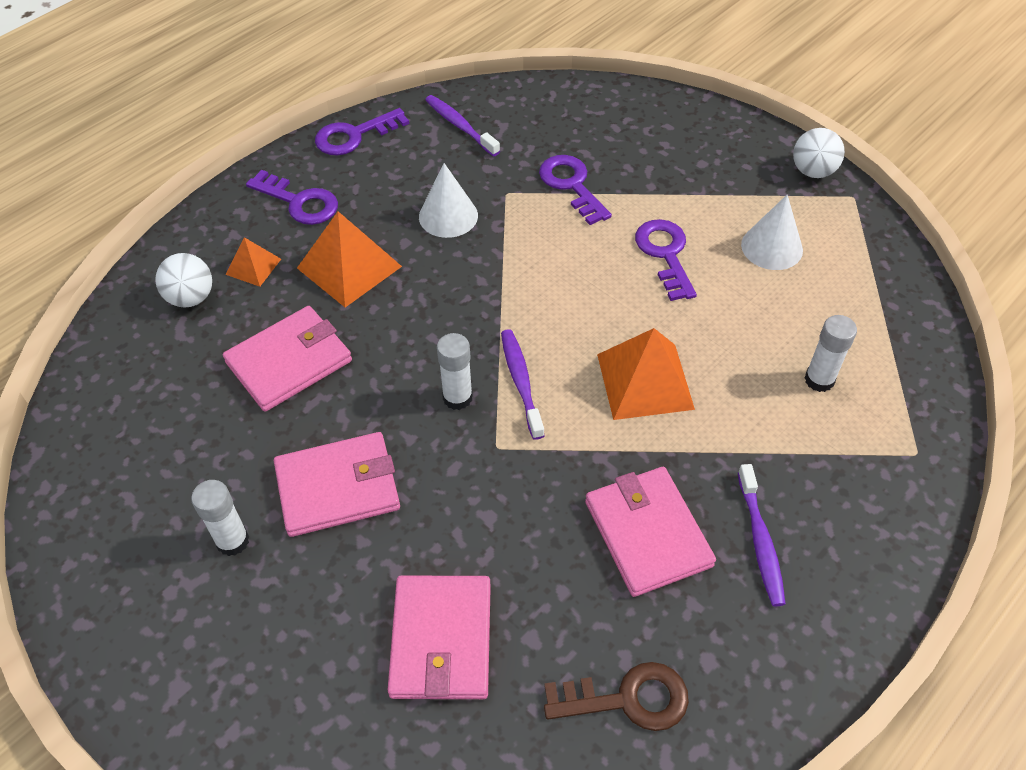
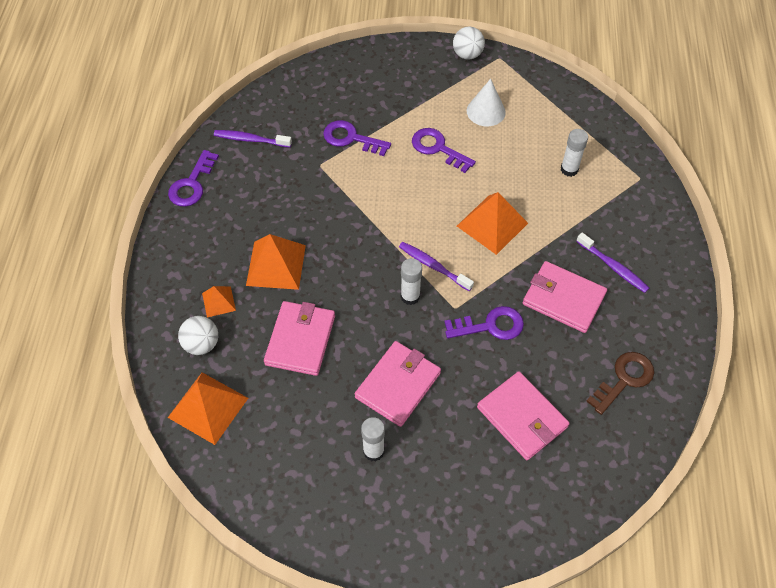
camera: 40 degrees left, 5 degrees up
(127, 365) = (208, 407): none -> orange pyramid
(300, 202) = (204, 246): purple key -> purple key (490, 325)
(448, 216) = (301, 199): white cone -> none

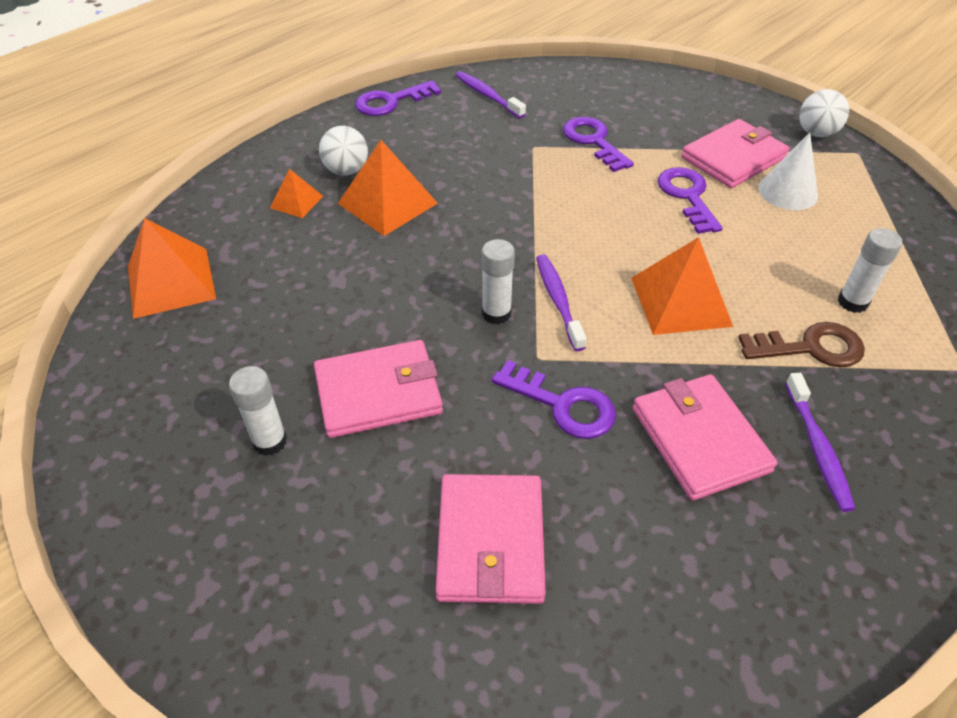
camera: 40 degrees right, 10 degrees down
(201, 344) = (236, 226): white ball -> white ball (346, 170)
(300, 340) = (330, 281): pink wallet -> pink wallet (733, 158)
(624, 379) = (698, 605): brown key -> brown key (811, 347)

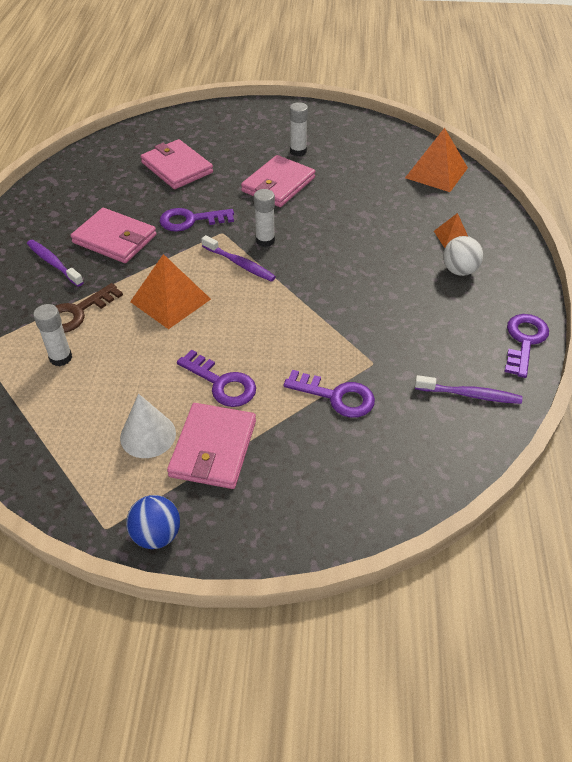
camera: 140 degrees right, 0 degrees up
(387, 203) = (403, 265): orange pyramid -> none
(816, 133) = (156, 535): white ball -> blue ball

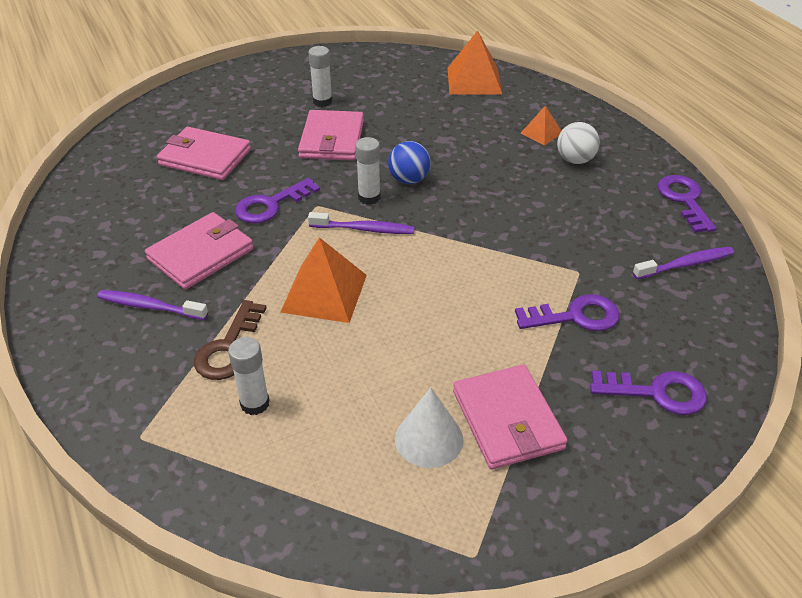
camera: 30 degrees left, 5 degrees down
(115, 239) = (201, 254): pink wallet -> pink wallet turned 45 degrees counterclockwise
(156, 535) = (533, 534): blue ball -> blue ball (409, 180)
(222, 383) = (456, 352): purple key -> purple key (657, 393)

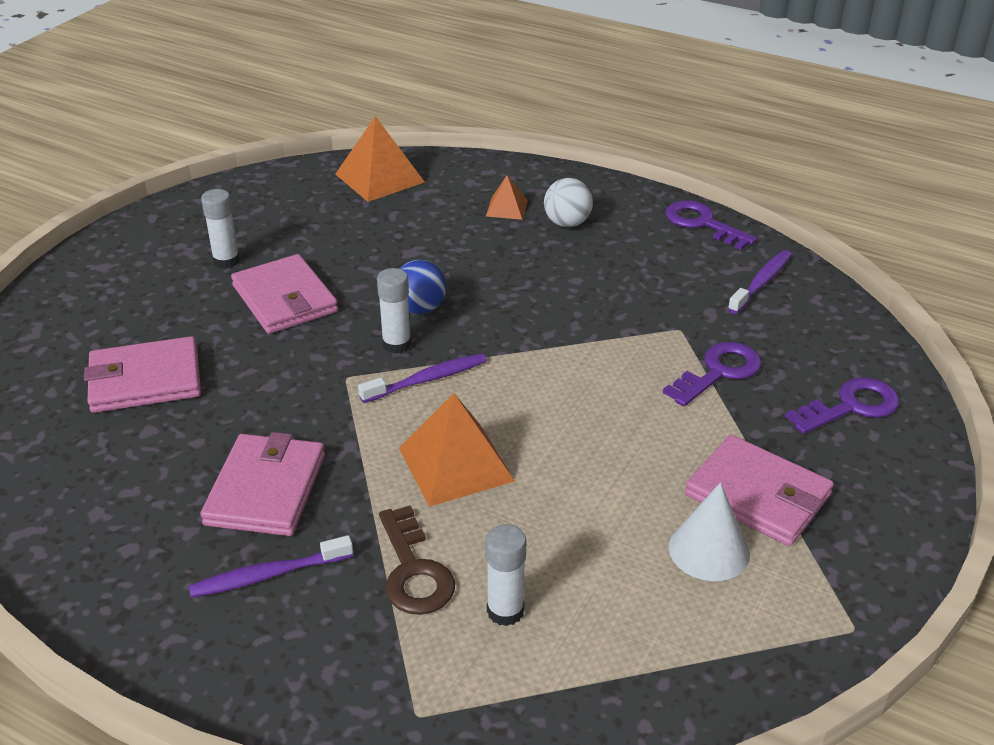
camera: 35 degrees left, 5 degrees down
(270, 205) = (291, 400): purple key -> none

